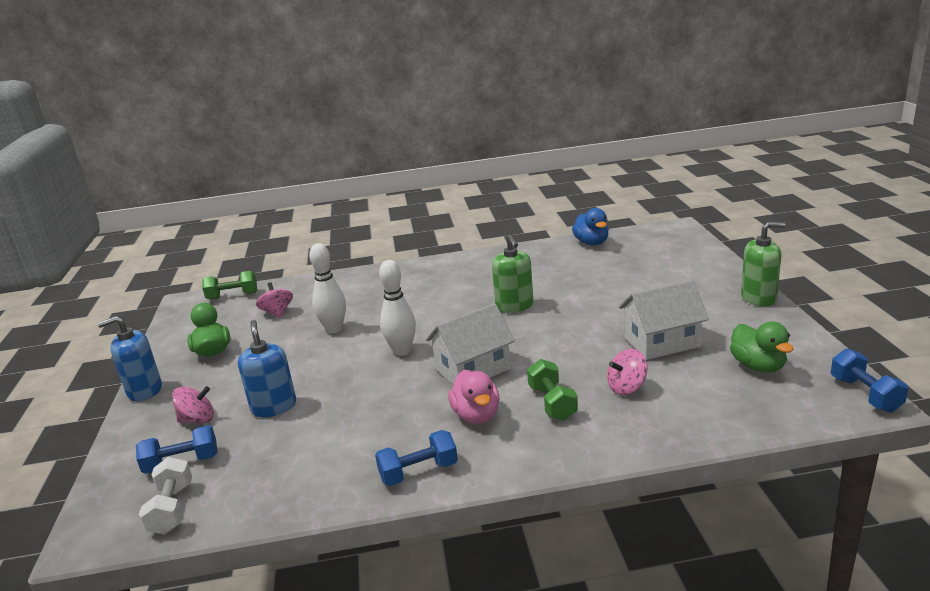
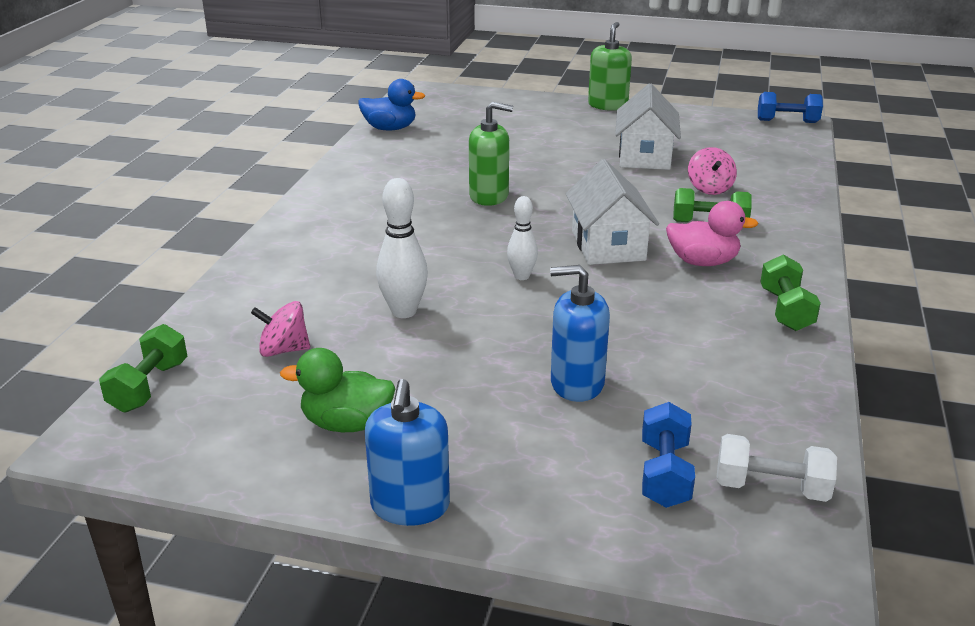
camera: 70 degrees left, 5 degrees up
(197, 419) = (556, 453): pink spinning top -> none
(402, 351) = (521, 276): white bowling pin -> white bowling pin, size x0.64
(419, 472) = (785, 310): blue dumbbell -> green dumbbell
(758, 366) = (719, 137): green duck -> none

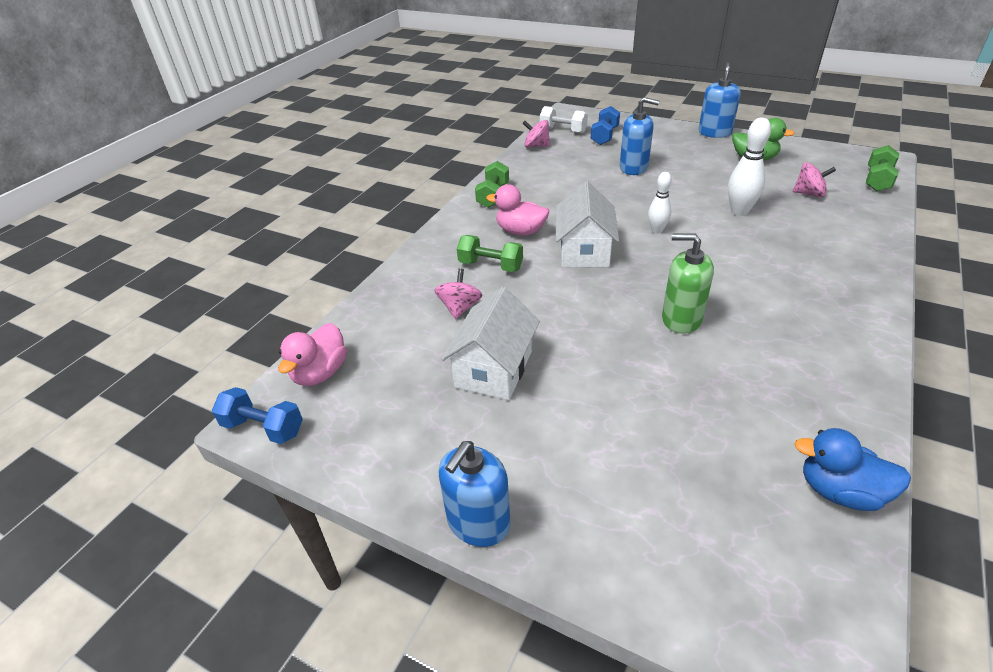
camera: 165 degrees left, 10 degrees up
(608, 105) = (478, 523): green soap dispenser -> blue soap dispenser
(785, 145) = (320, 373): none -> pink duck
(797, 429) = (536, 146): none -> pink spinning top

